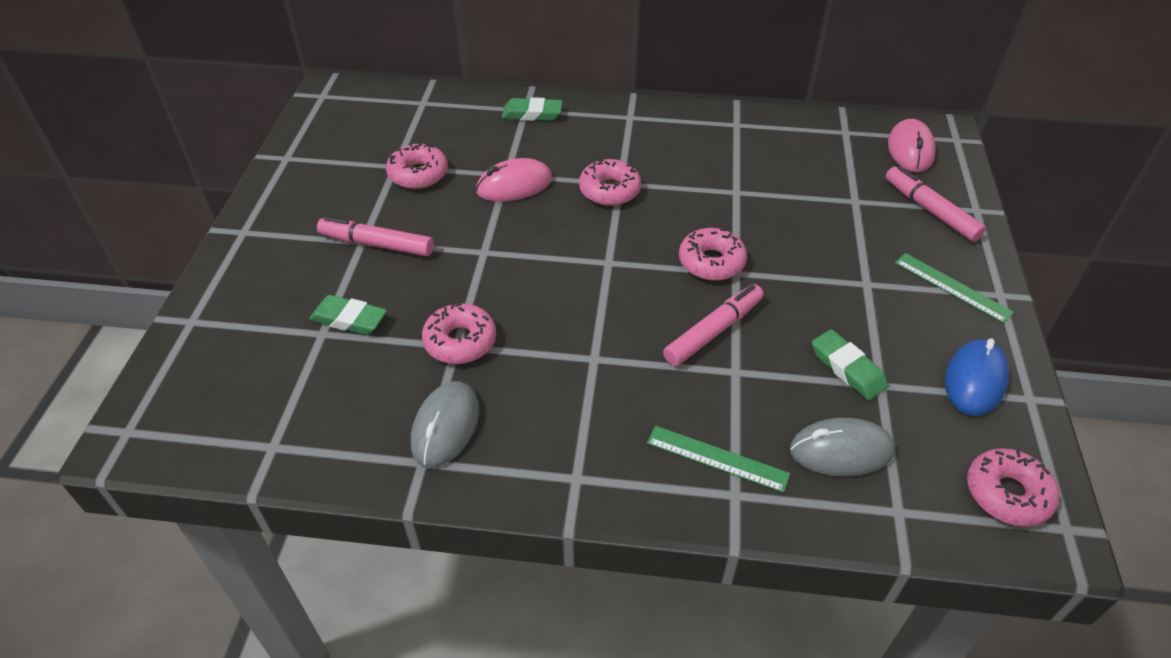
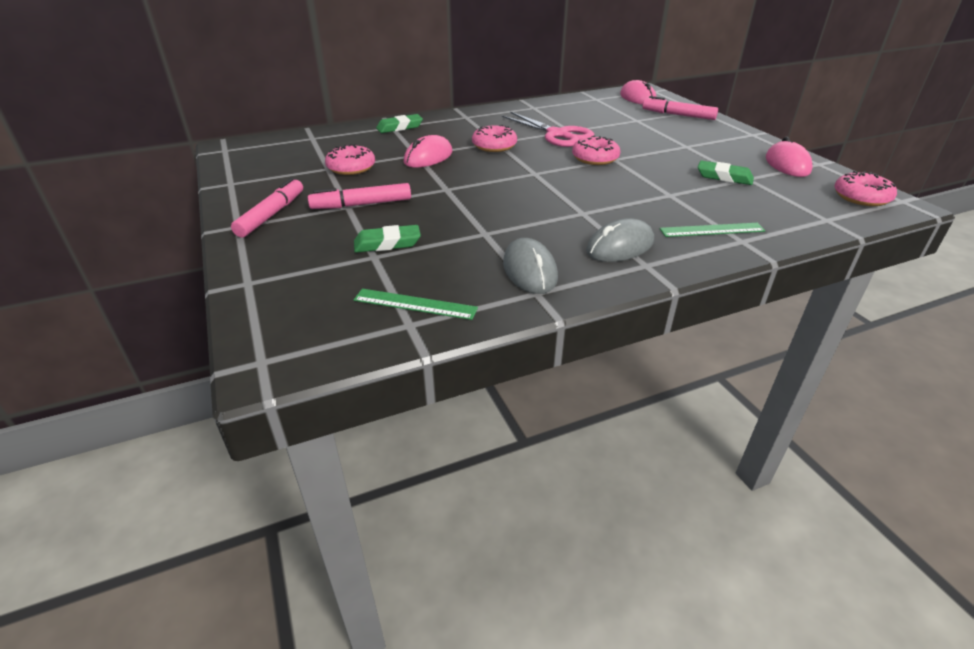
camera: 30 degrees left, 10 degrees down
(460, 341) = (485, 230): pink donut -> none
(711, 195) = (557, 134): none -> pink scissors
(713, 331) = (635, 183): pink marker -> pink marker (272, 215)
(841, 451) = (767, 207): grey mouse -> grey mouse (620, 246)
(952, 287) = (728, 137): green ruler -> green ruler (415, 304)
(974, 380) = (787, 164): blue mouse -> pink mouse

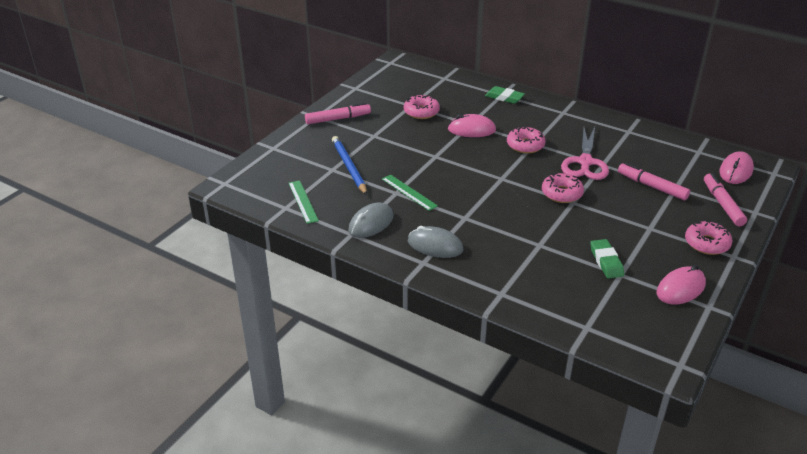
camera: 55 degrees right, 0 degrees up
(361, 204) = (381, 138): pink marker -> pink marker (652, 186)
(387, 243) = (349, 167): green eraser -> blue pencil
(712, 230) = (502, 276): green ruler -> green ruler (409, 192)
(861, 197) = (657, 340): pink donut -> pink donut (706, 243)

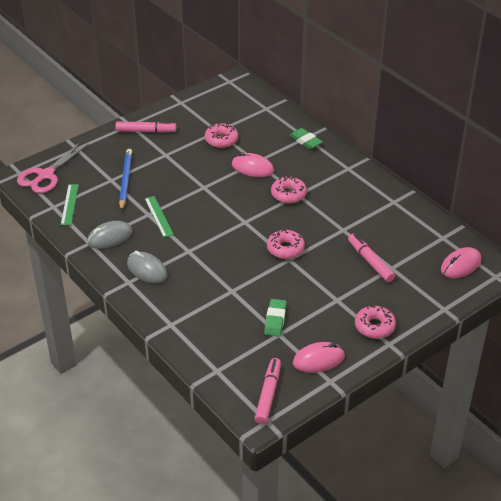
camera: 20 degrees right, 5 degrees up
(585, 162) = (329, 224): pink scissors -> pink scissors (46, 175)
(722, 204) = (420, 294): pink marker -> pink marker (268, 394)

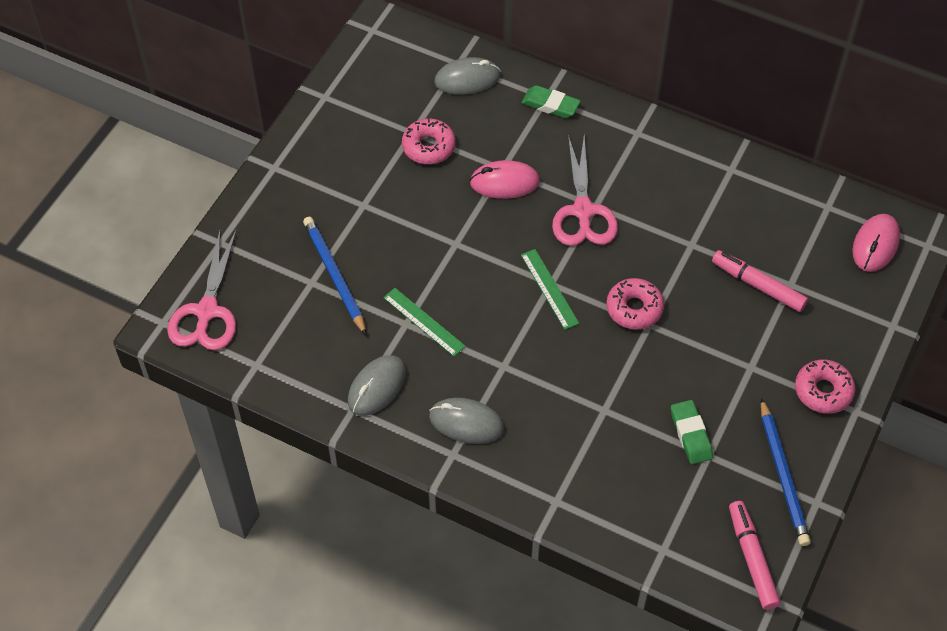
camera: 25 degrees left, 15 degrees up
(69, 204) = (278, 351): green ruler -> green ruler (549, 289)
(146, 131) = (306, 171): pink marker -> none
(266, 116) = (467, 79): none -> grey mouse
(288, 194) = (583, 211): pink donut -> pink scissors
(318, 360) = (783, 475): pink mouse -> blue pencil

